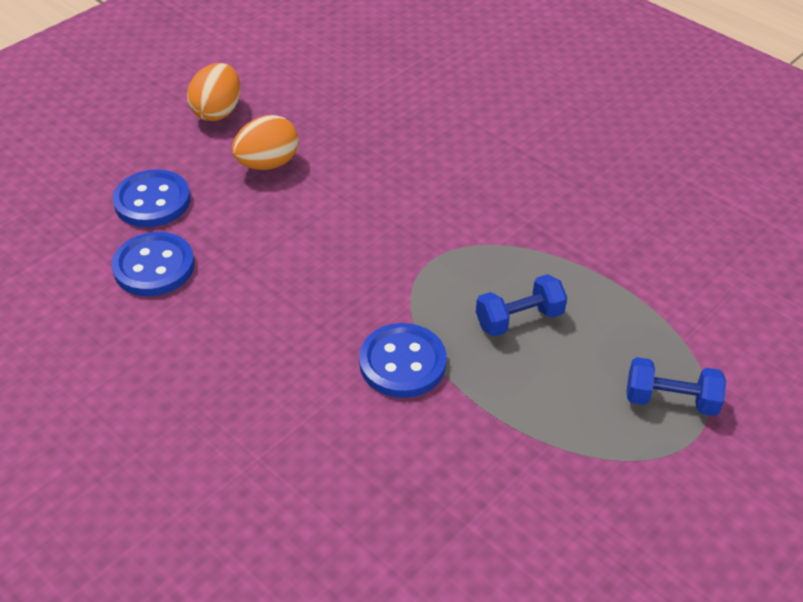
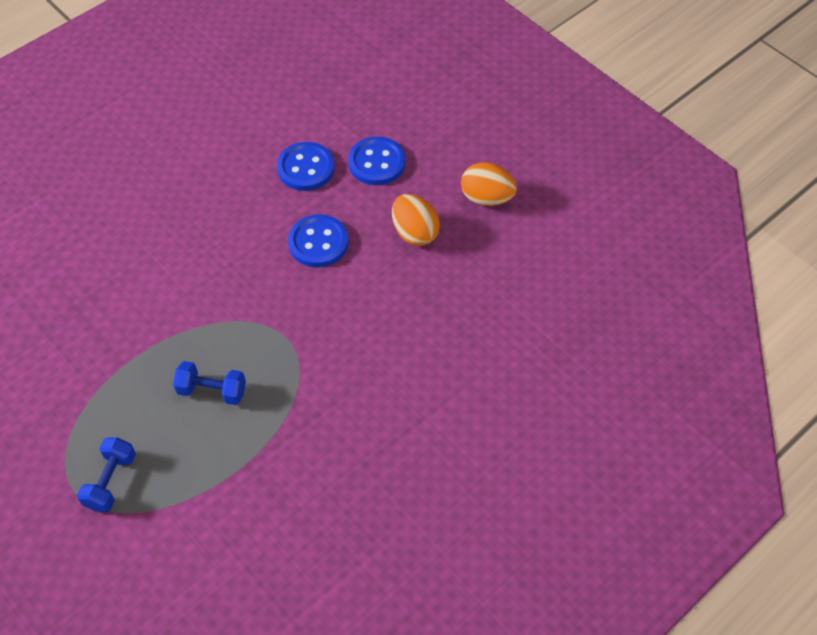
camera: 95 degrees right, 10 degrees up
(402, 363) = (185, 311): blue button -> blue button (318, 242)
(519, 319) = (212, 391): blue dumbbell -> blue dumbbell turned 60 degrees counterclockwise

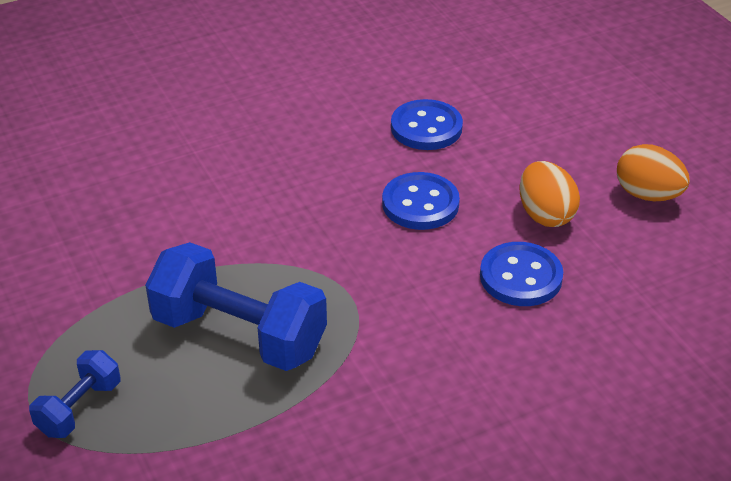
camera: 15 degrees right, 15 degrees down
(212, 391) = (239, 334): blue dumbbell -> blue dumbbell, size x1.93
(377, 163) = (515, 136): blue button -> blue button (520, 277)

